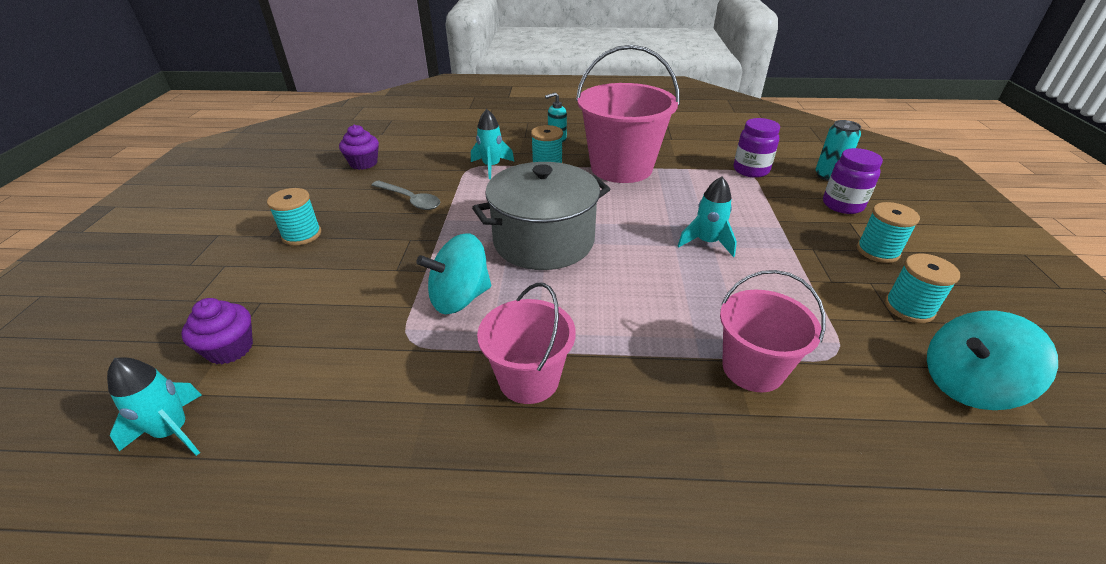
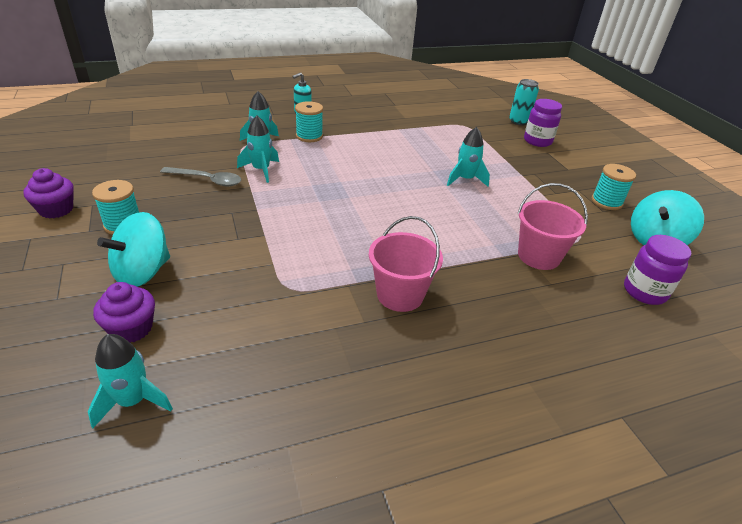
camera: 25 degrees left, 0 degrees up
(363, 163) = (135, 153): purple cupcake -> purple cupcake (56, 209)
(460, 298) = (308, 250): turquoise spinning top -> turquoise spinning top (142, 272)
(471, 196) = (261, 170): none -> turquoise rocket
(543, 241) = (346, 196): grey pot -> none
(621, 168) = (371, 132): pink bucket -> none
(751, 170) = (466, 123): purple jar -> purple jar (644, 292)
(877, 251) = (573, 169): turquoise spool -> none

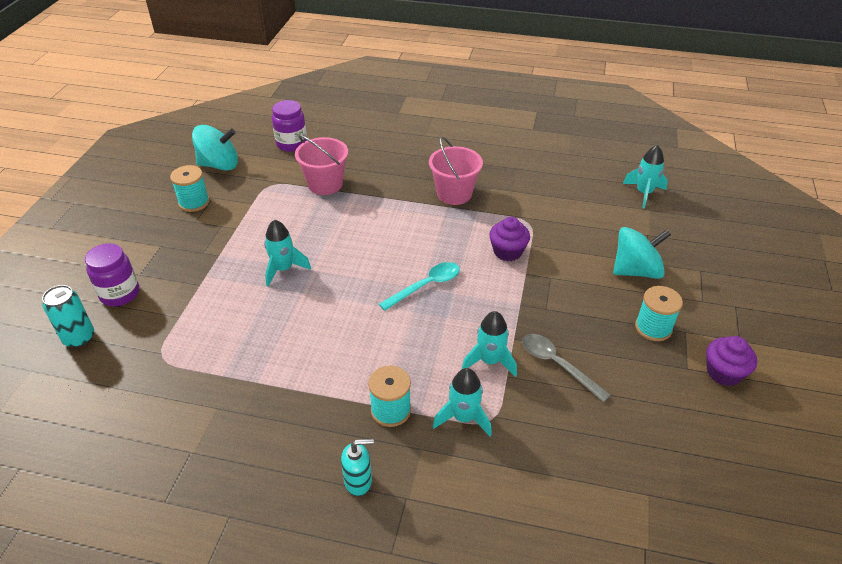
camera: 145 degrees left, 5 degrees up
(131, 328) = (645, 231): purple cupcake -> purple cupcake (507, 251)
(346, 199) = (426, 286): none -> turquoise spoon

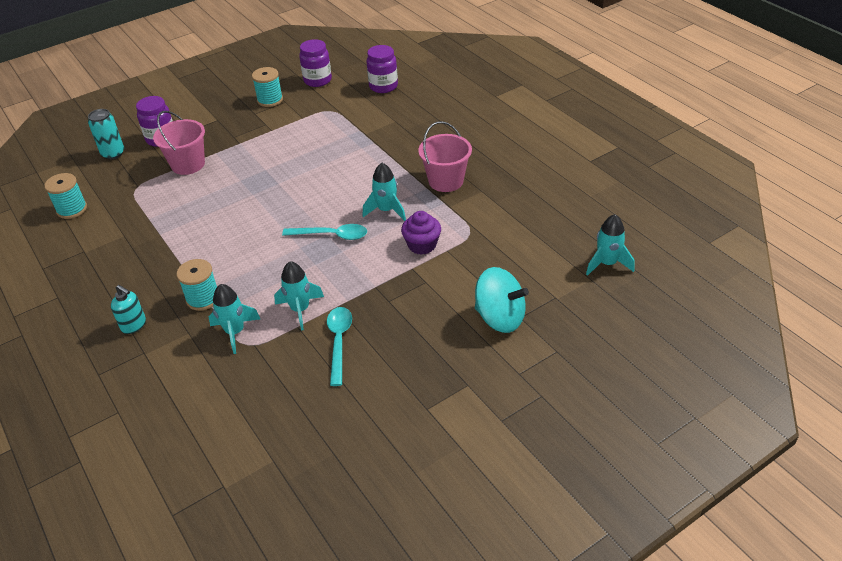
camera: 45 degrees right, 0 degrees up
(219, 165) = (317, 80): turquoise spinning top -> purple jar
(283, 269) = (262, 173): turquoise rocket -> turquoise rocket (386, 210)
(325, 184) = (365, 127): pink bucket -> pink bucket (188, 164)
(557, 365) = (339, 342): grey spoon -> turquoise spoon
(653, 328) = (446, 365): turquoise spool -> turquoise spool (72, 209)
(723, 373) = (449, 431): purple cupcake -> none

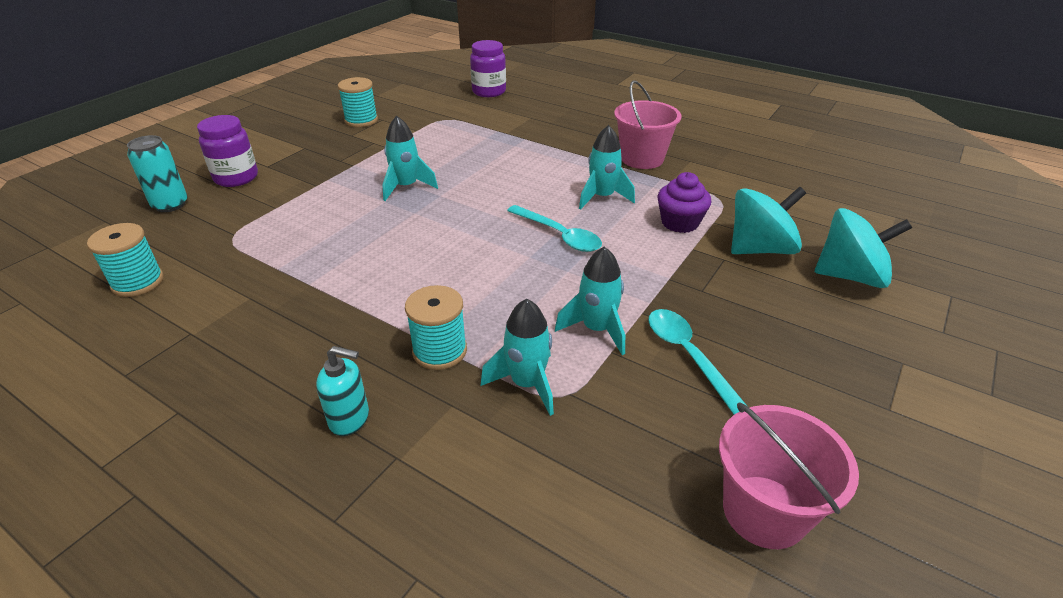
camera: 25 degrees left, 5 degrees down
(188, 164) = (296, 198): pink bucket -> pink bucket (764, 511)
(317, 80) = (406, 96): purple jar -> none
(331, 235) = (559, 235): turquoise spoon -> turquoise spoon turned 60 degrees clockwise
(458, 280) = (759, 249): none -> turquoise spinning top
(607, 263) = (893, 199): turquoise rocket -> turquoise rocket (406, 187)

